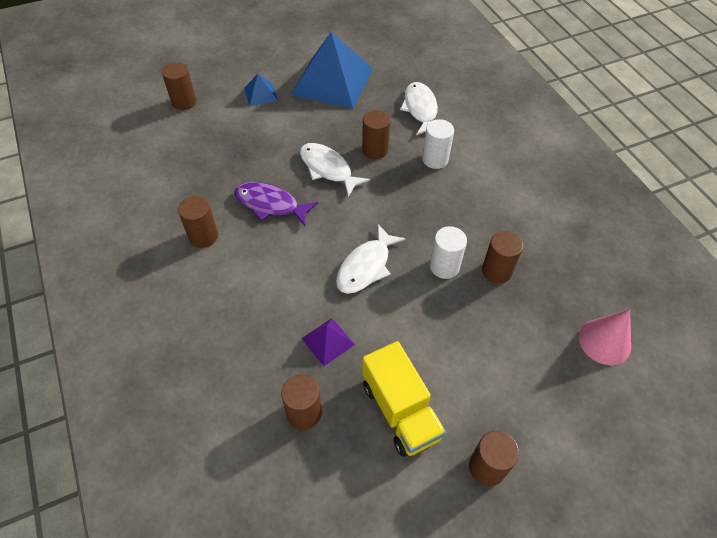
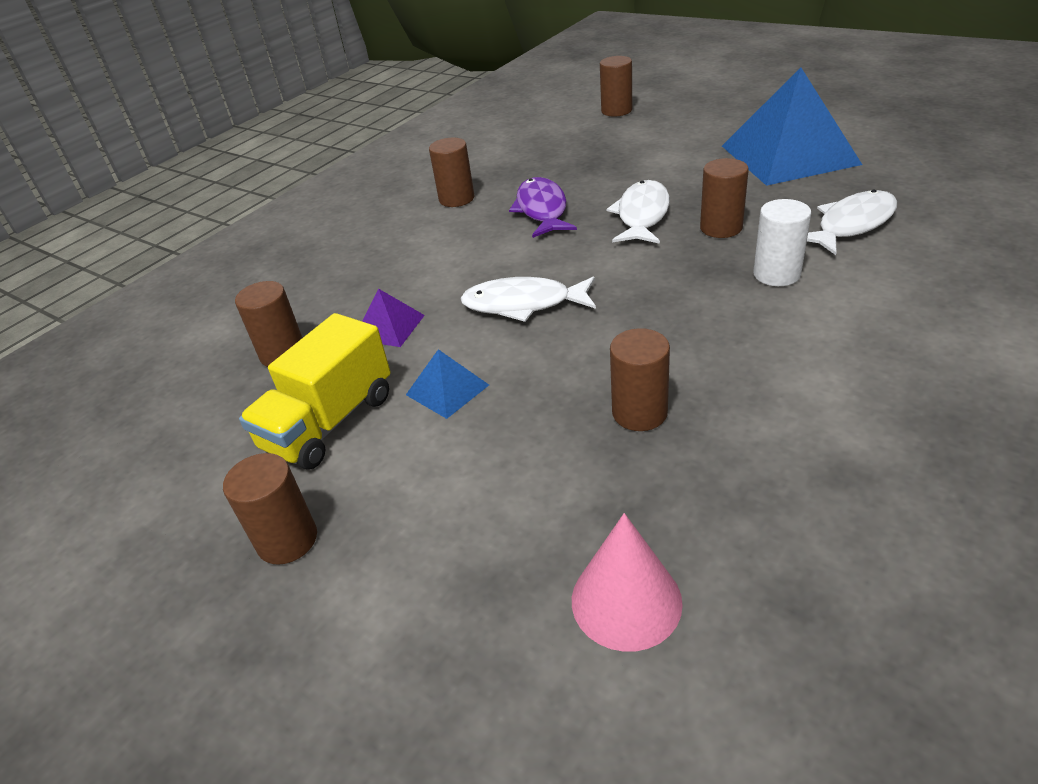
camera: 65 degrees right, 15 degrees down
(260, 94) = (693, 133): blue pyramid -> blue pyramid (447, 389)
(444, 266) = (592, 362): white cylinder -> none

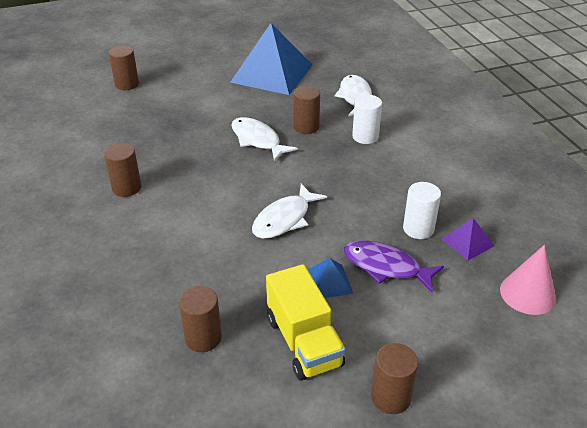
camera: 60 degrees left, 0 degrees up
(389, 327) = (237, 279): purple pyramid -> purple pyramid (467, 242)
(542, 210) = (196, 165): purple fish -> purple fish (386, 267)
(639, 413) = (418, 229): brown cylinder -> white cylinder

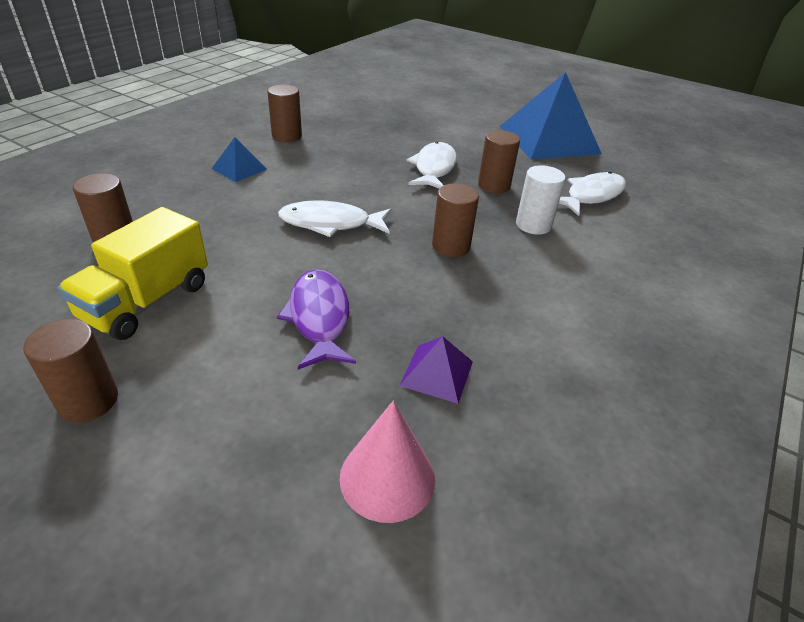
camera: 50 degrees right, 0 degrees up
(127, 84) = (422, 90): brown cylinder -> brown cylinder (451, 246)
(328, 282) = (256, 285): blue pyramid -> blue pyramid (239, 168)
(418, 229) = (416, 320): white cylinder -> none

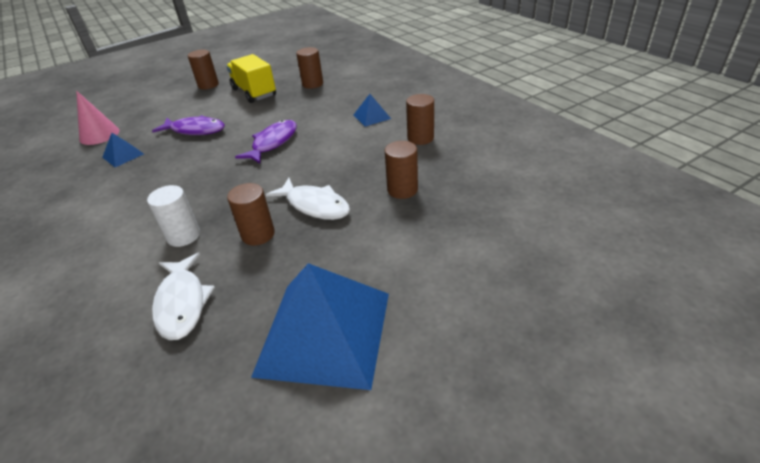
camera: 120 degrees right, 0 degrees up
(330, 223) = (273, 143): white fish -> purple fish
(437, 373) = (123, 155): purple pyramid -> blue pyramid
(451, 246) = (203, 185): brown cylinder -> brown cylinder (402, 190)

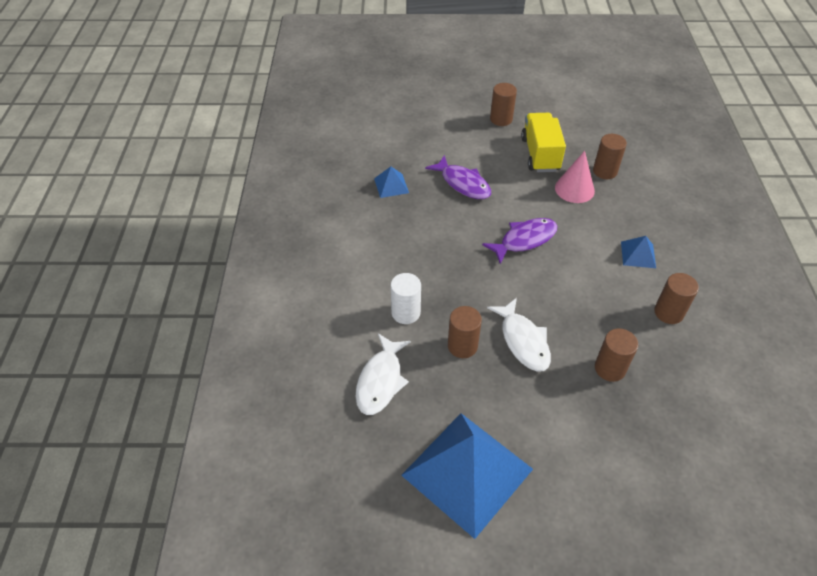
camera: 30 degrees right, 10 degrees up
(99, 135) = (380, 145): pink cone -> pink cone (574, 189)

